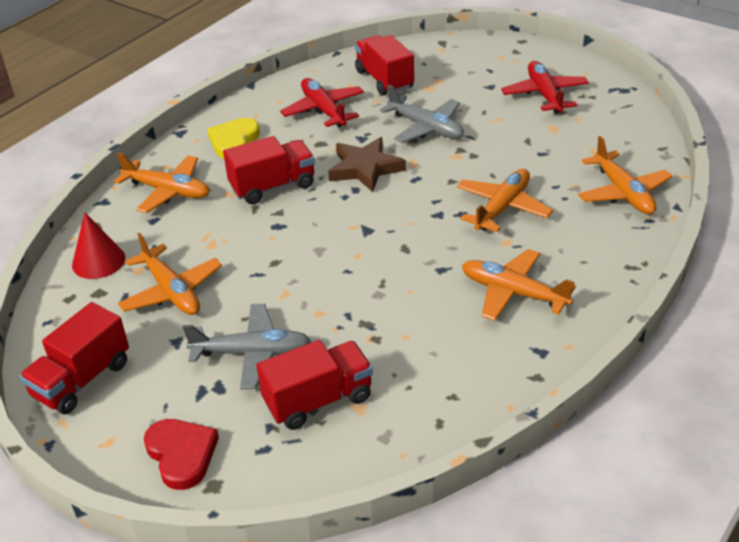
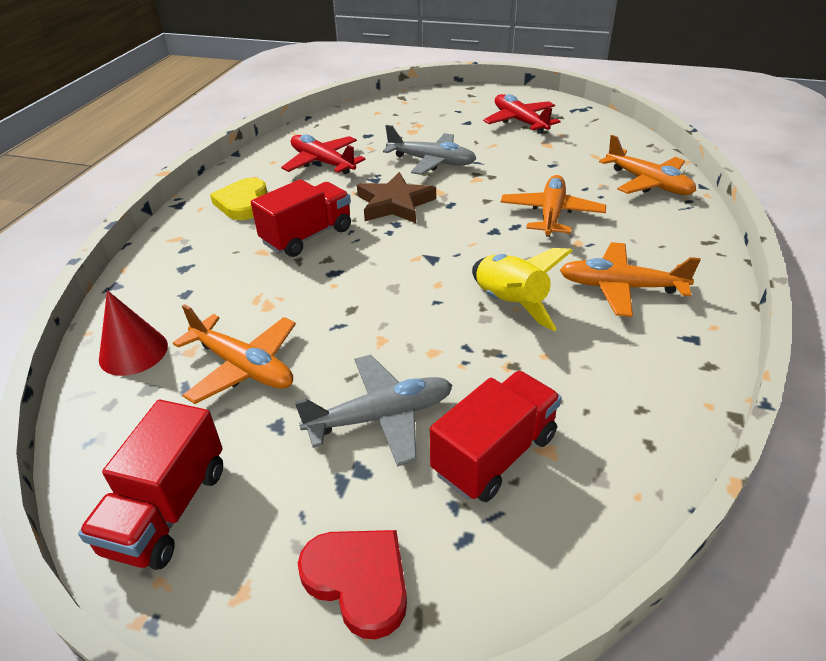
camera: 20 degrees left, 0 degrees up
(168, 191) = (190, 261): orange plane -> none
(384, 80) = (367, 131): red truck -> none
(406, 286) = (509, 304): none -> yellow rocket

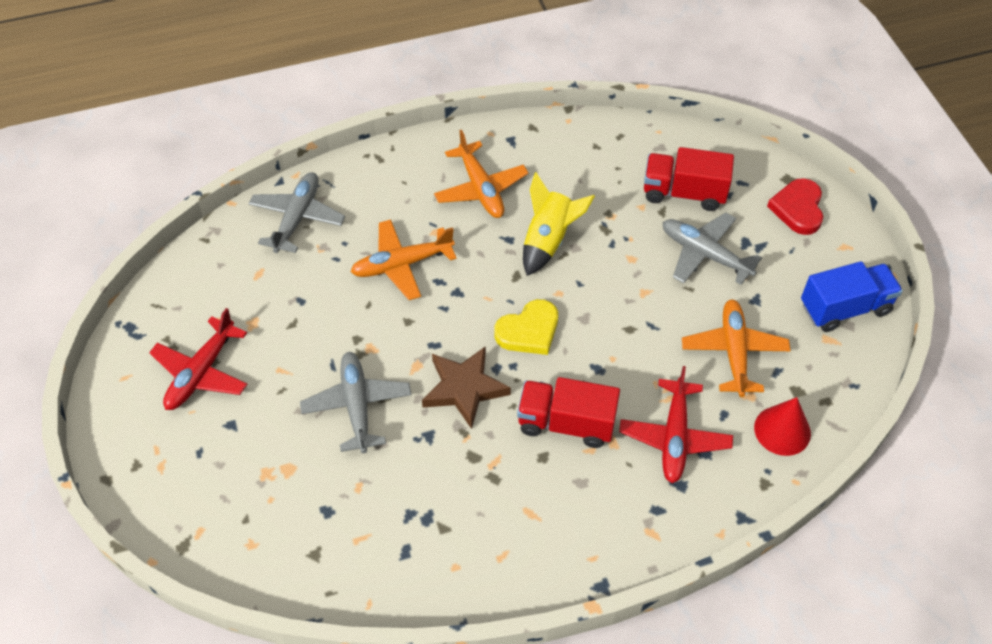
camera: 125 degrees left, 15 degrees up
(167, 509) = (845, 308): red truck -> blue truck
(242, 203) = (555, 524): yellow heart -> yellow heart (529, 331)
(322, 162) = (424, 511): red plane -> red plane (674, 437)
(648, 183) = (297, 218): orange plane -> grey plane

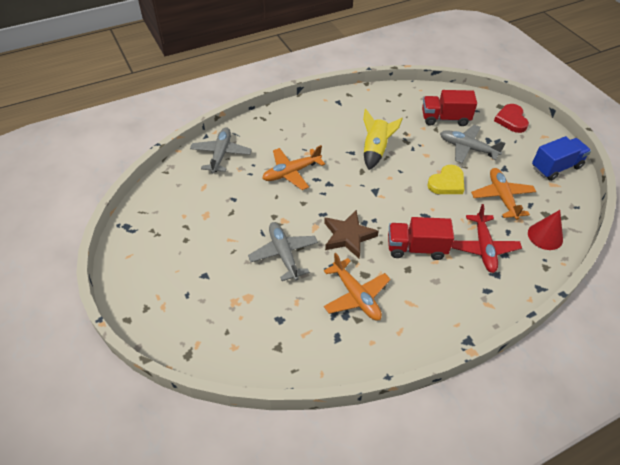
camera: 10 degrees left, 5 degrees down
(201, 372) = (178, 247): red plane -> none
(481, 189) = (327, 128): orange plane -> orange plane (356, 296)
(529, 331) = (378, 200): yellow heart -> yellow heart (447, 183)

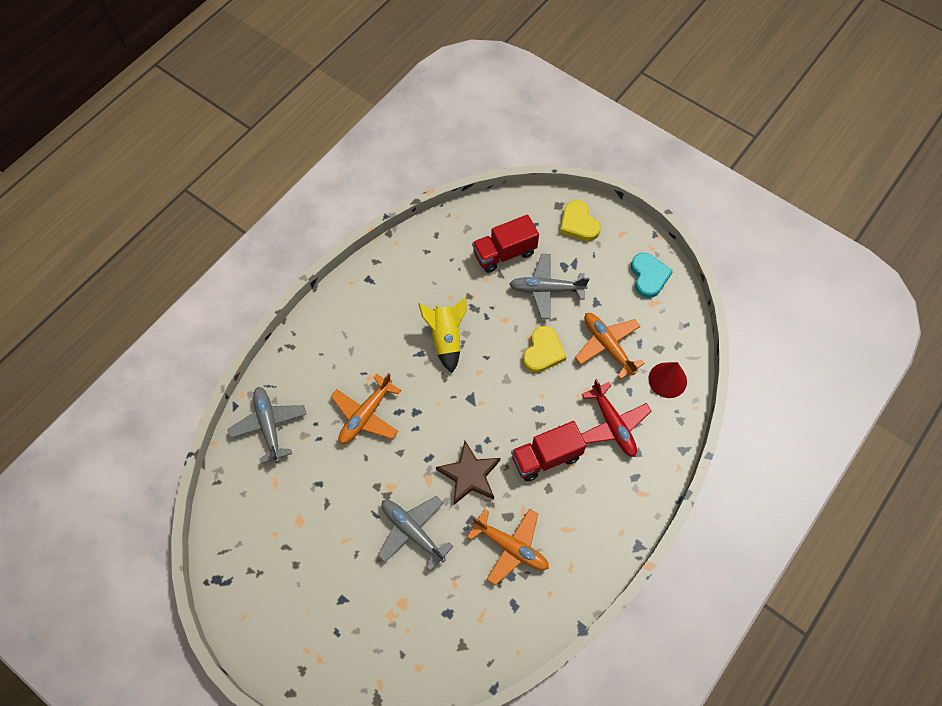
camera: 25 degrees left, 15 degrees up
(511, 120) = (578, 223): red heart -> yellow heart
(556, 167) = (648, 276): blue truck -> turquoise heart

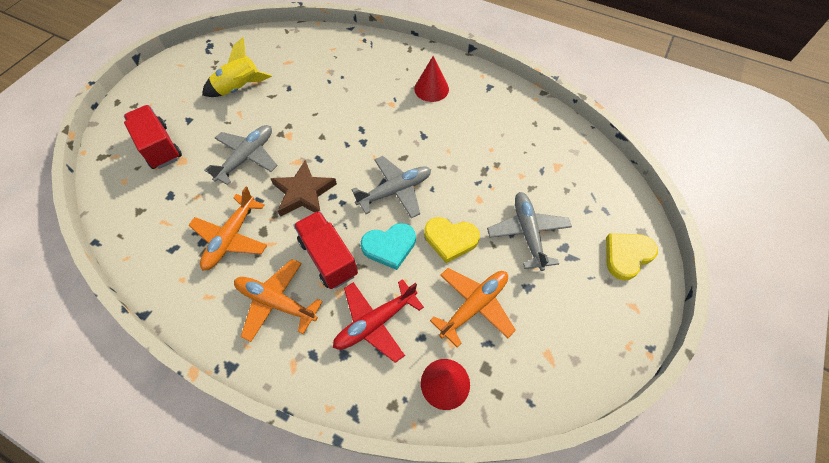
camera: 80 degrees right, 5 degrees down
(269, 425) = (336, 49): grey plane -> grey plane (395, 191)
(358, 334) = (431, 89): none -> red cone
(365, 415) = (354, 107): orange plane -> orange plane (276, 302)
(446, 339) = (443, 153): yellow rocket -> yellow rocket (239, 89)
(504, 253) = (558, 187): red truck -> red truck (159, 147)
(648, 276) = (585, 346): turquoise heart -> turquoise heart (389, 246)

